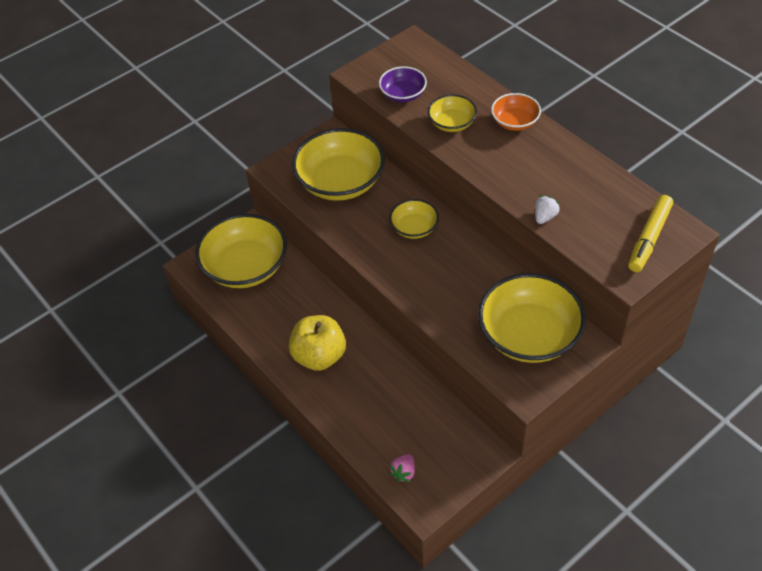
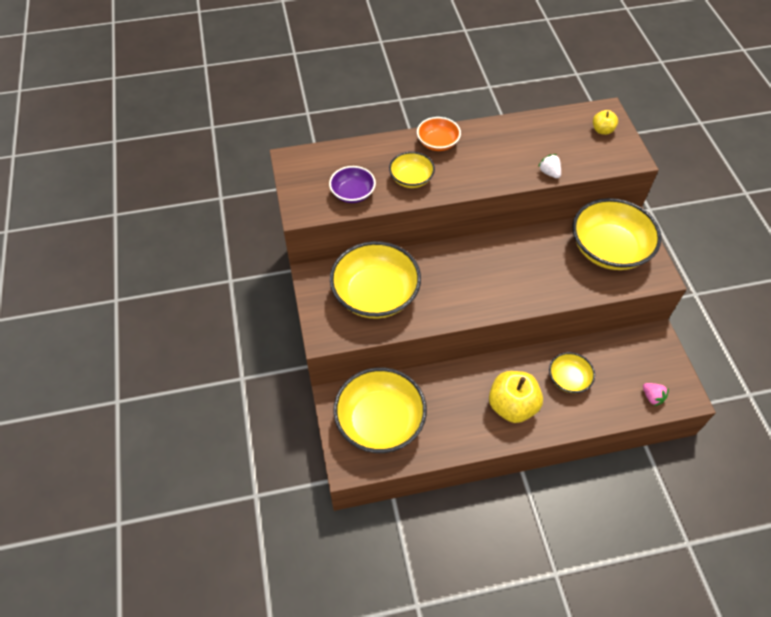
camera: 65 degrees left, 5 degrees up
(414, 228) = (461, 268): yellow bowl -> yellow bowl (568, 379)
(649, 238) = (602, 130): yellow marker -> yellow apple

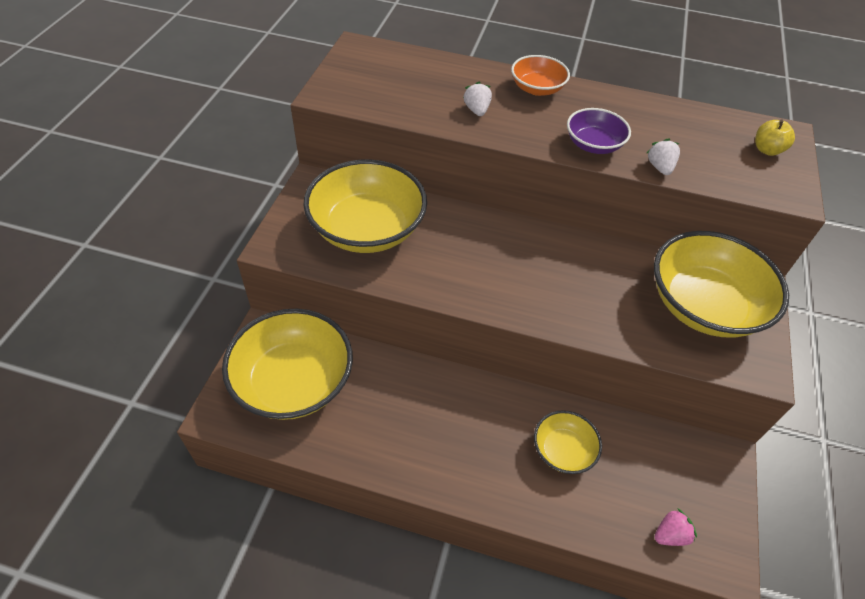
camera: 25 degrees right, 5 degrees down
(353, 193) = (397, 99): purple bowl -> purple bowl (593, 144)
(411, 179) = (476, 110): yellow bowl -> white strawberry
(512, 406) = (465, 446): yellow apple -> none
(652, 397) = (670, 535): pink strawberry -> pink strawberry turned 105 degrees counterclockwise

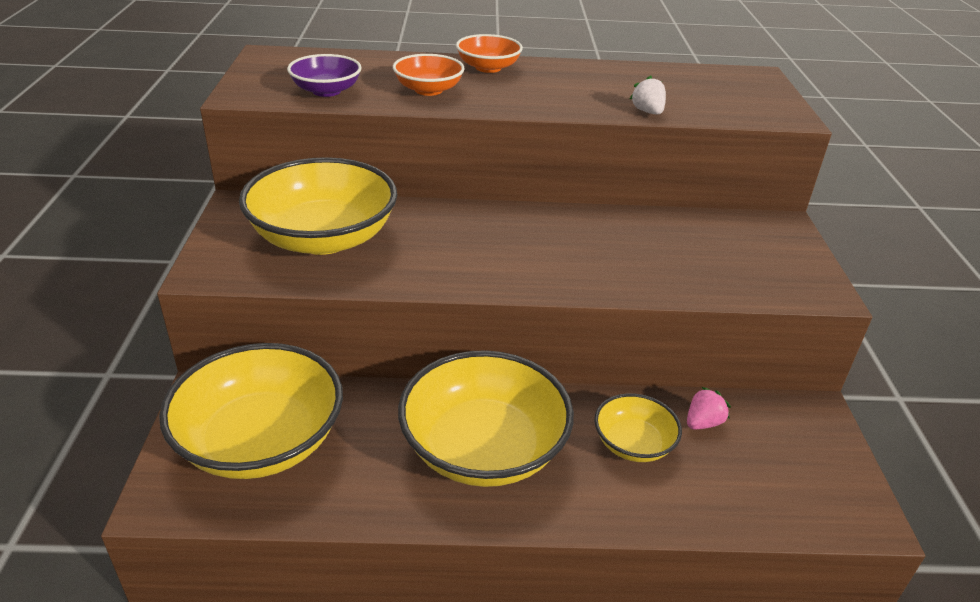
camera: 15 degrees left, 15 degrees down
(476, 110) = (428, 90): white strawberry -> orange bowl
(593, 144) = (569, 102): purple bowl -> purple bowl (326, 91)
(670, 535) = (792, 503): pink strawberry -> pink strawberry (703, 423)
(703, 305) = (737, 248): yellow bowl -> yellow bowl (483, 448)
(767, 150) = (746, 88): yellow apple -> none

